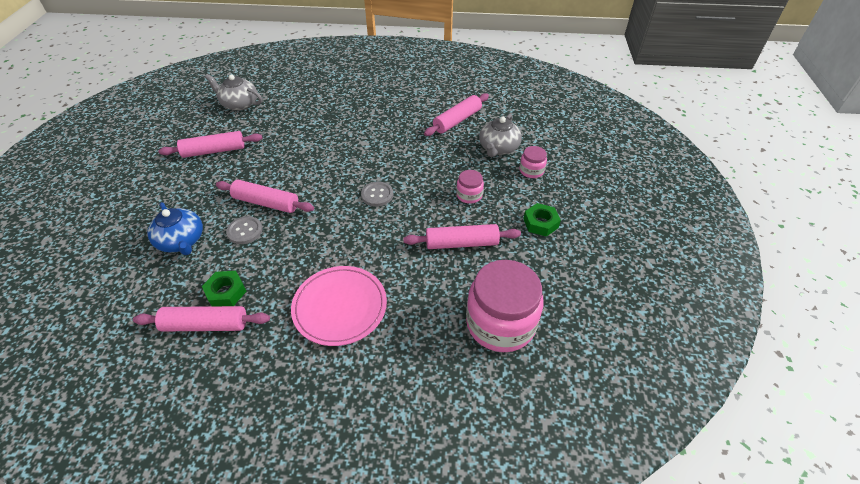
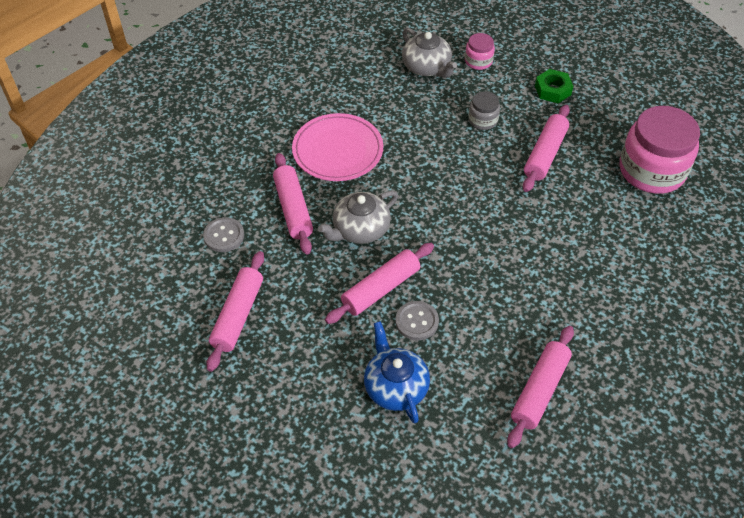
camera: 60 degrees left, 5 degrees up
(182, 241) = (395, 386): blue teapot -> blue teapot turned 105 degrees counterclockwise
(226, 292) = (503, 362): green nut -> none
(239, 104) = (148, 262): grey teapot -> grey teapot (360, 229)
(340, 307) = (574, 274): pink plate -> pink plate (337, 150)
(377, 195) = (434, 189): grey button -> grey button (224, 236)
(457, 120) = (356, 76): pink rolling pin -> pink rolling pin (293, 209)
(469, 195) = (483, 120): pink jar -> grey jar

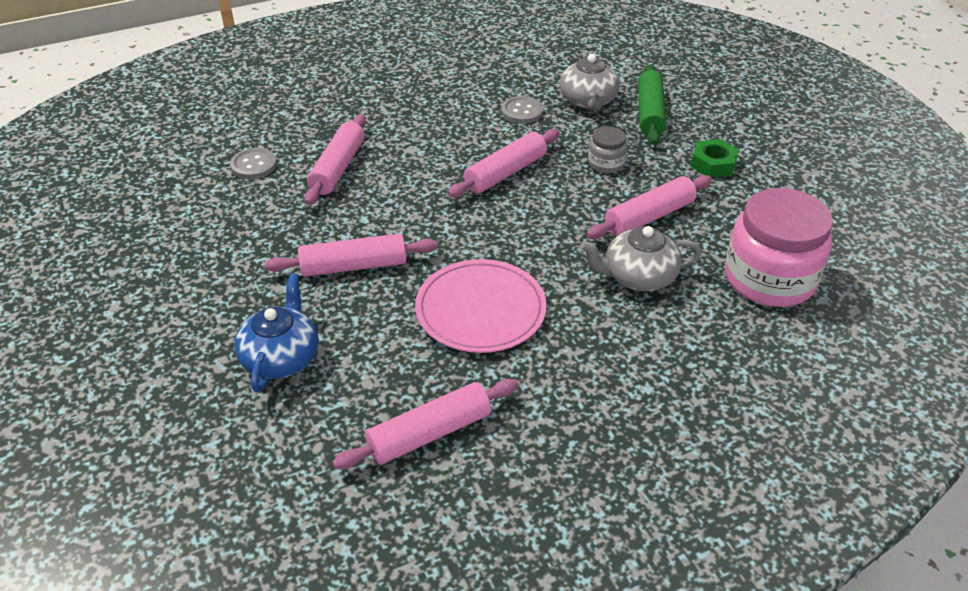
camera: 30 degrees right, 10 degrees down
(238, 315) = (199, 232): pink rolling pin -> pink rolling pin (505, 173)
(337, 150) = (428, 137): pink plate -> pink plate (480, 310)
(360, 229) = (384, 208): grey teapot -> grey teapot (638, 276)
(417, 321) = (361, 309): grey button -> grey button (522, 111)
(478, 61) = (650, 113): pink jar -> green rolling pin

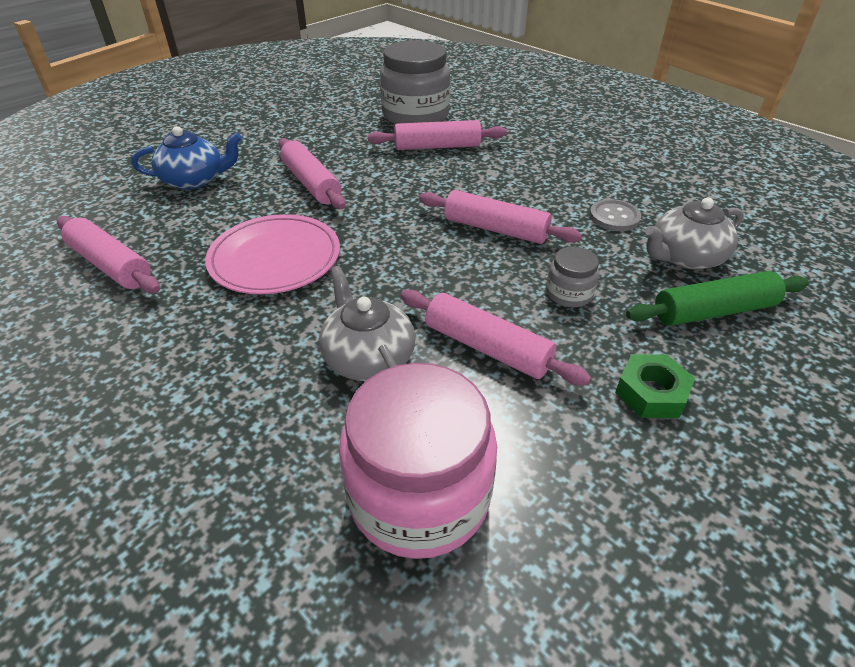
camera: 70 degrees right, 0 degrees up
(254, 165) = (415, 115): grey button -> grey jar

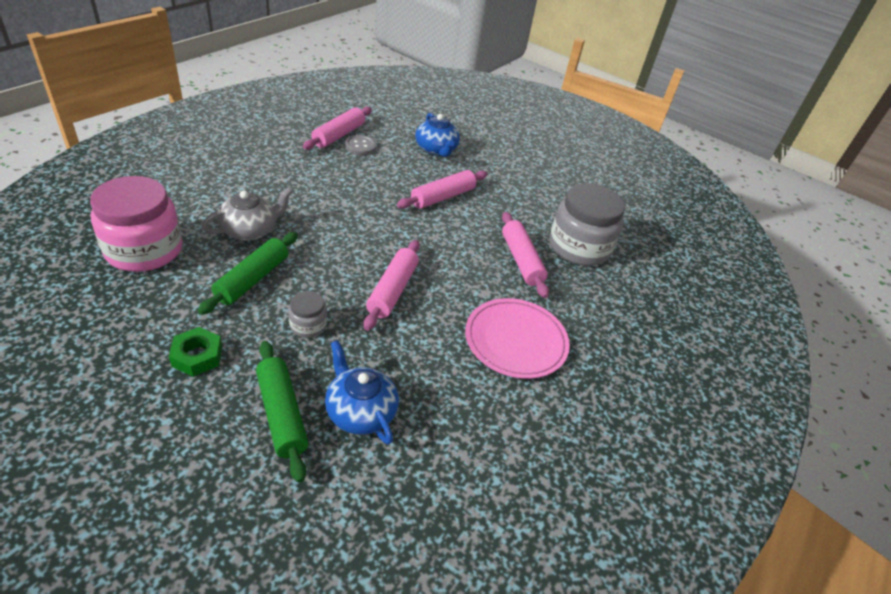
camera: 75 degrees right, 0 degrees up
(275, 258) = (348, 189): pink plate -> pink plate (515, 340)
(487, 347) = (252, 279): pink rolling pin -> green rolling pin
(614, 217) = (421, 369): grey button -> grey button (360, 146)
(685, 257) = (360, 411): grey teapot -> blue teapot

